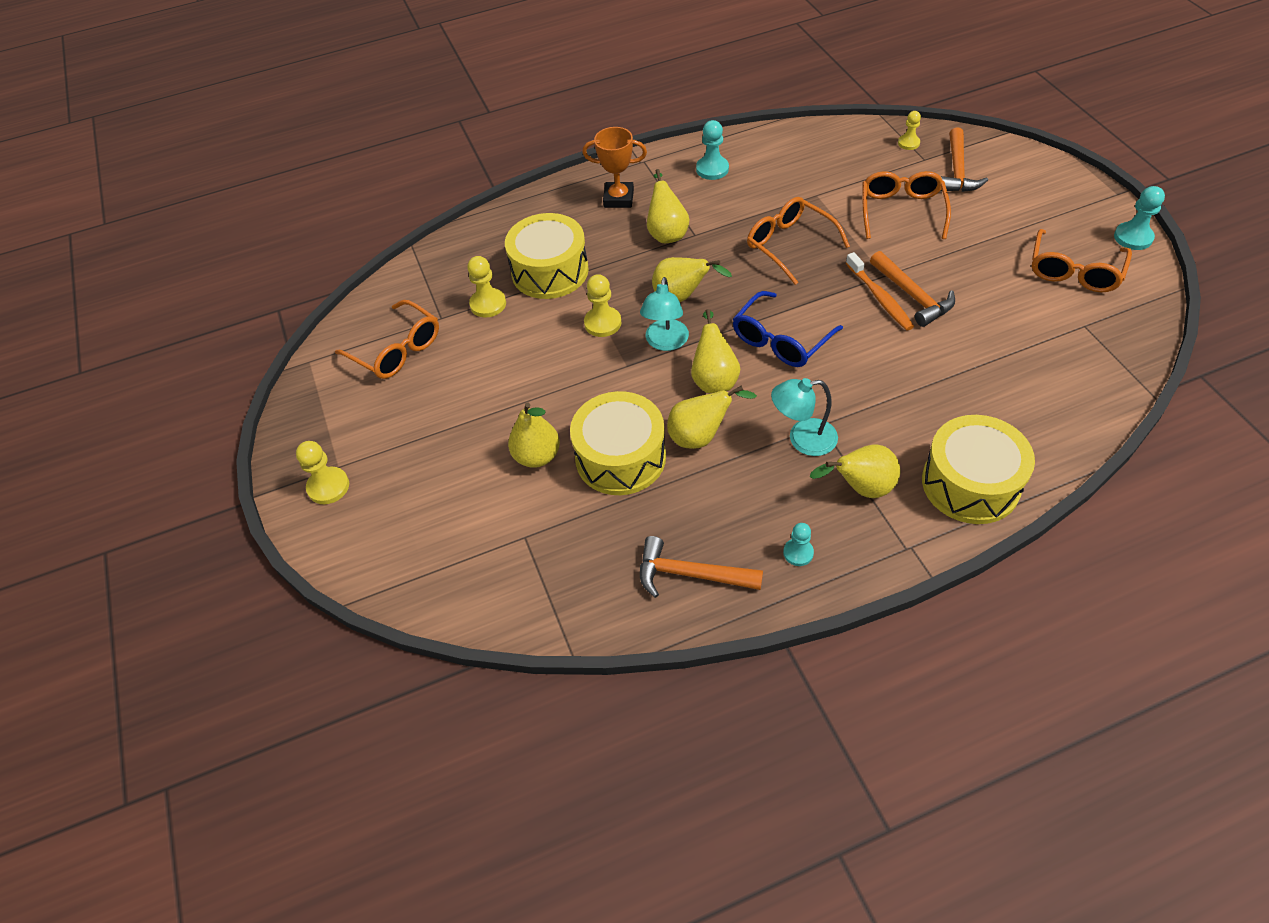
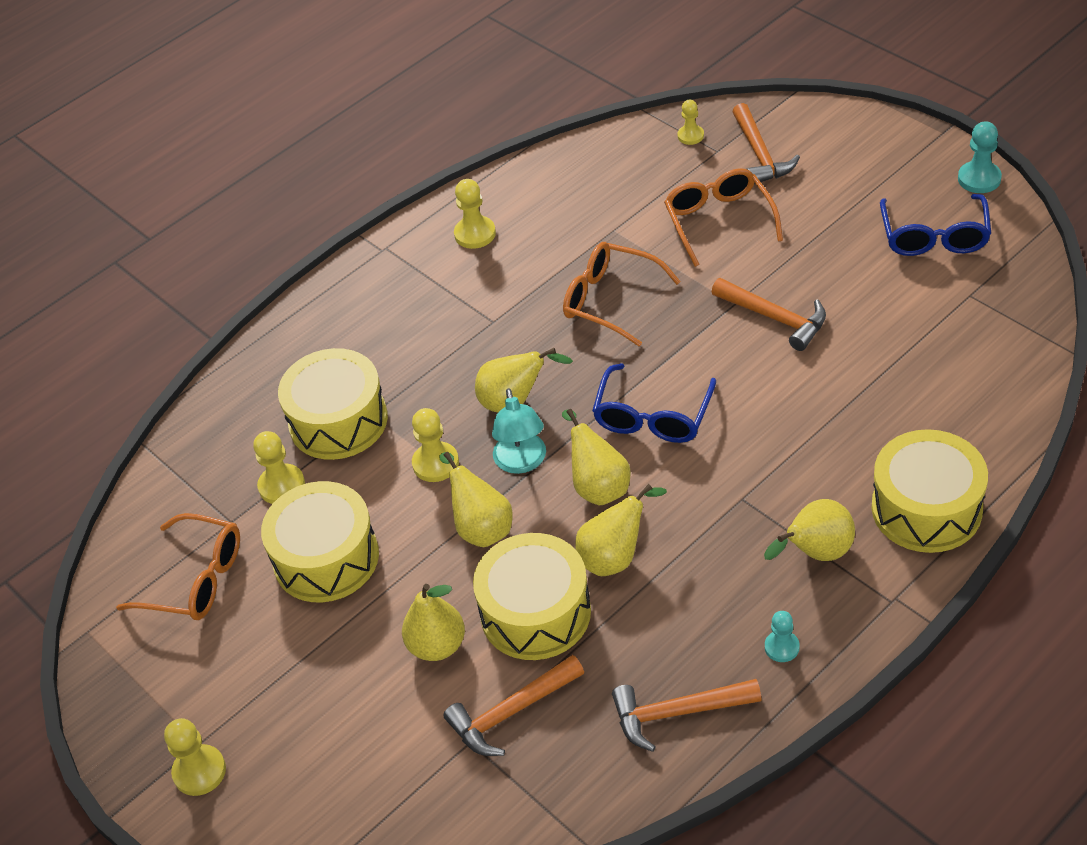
camera: 20 degrees left, 5 degrees down
(492, 365) = (326, 558): none -> yellow drum
(565, 526) = (511, 713): none -> orange hammer
(618, 198) = (378, 304): orange trophy -> none
(667, 233) = (458, 329): yellow pear -> yellow pear (481, 527)
(712, 169) = (475, 234): turquoise pawn -> yellow pawn
(802, 439) = (729, 521): turquoise lamp -> none
(879, 298) = (740, 332): orange toothbrush -> none
(1074, 271) = (934, 237): orange glasses -> blue glasses

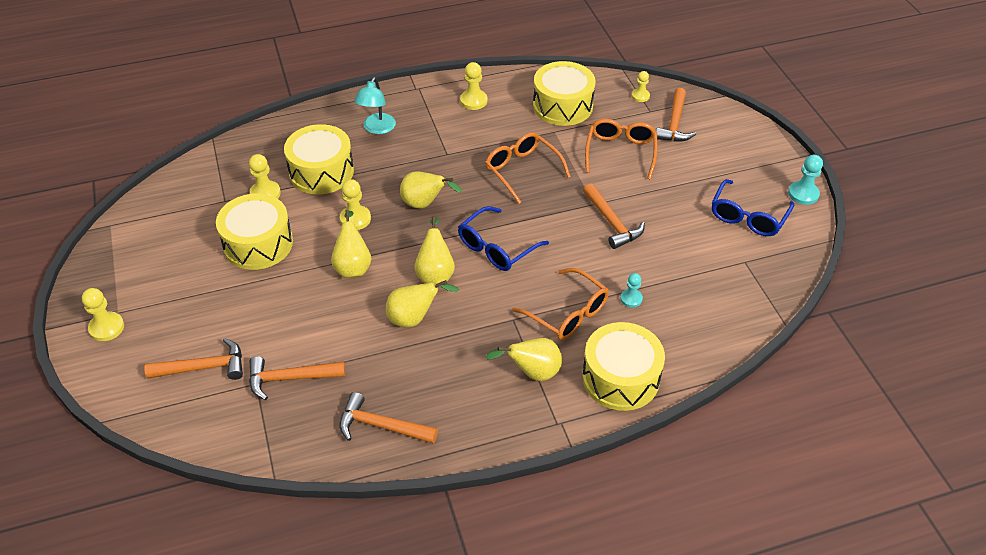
camera: 20 degrees right, 0 degrees up
(196, 579) = (183, 223): orange glasses -> orange glasses (568, 313)
(382, 756) = (204, 367): none -> orange hammer
(437, 645) = (279, 320): yellow pear -> none
(522, 462) = (403, 240): turquoise lamp -> turquoise lamp (377, 128)
(535, 613) = (346, 328): yellow drum -> yellow drum (562, 106)
(782, 647) = (470, 418): turquoise pawn -> turquoise pawn (631, 299)

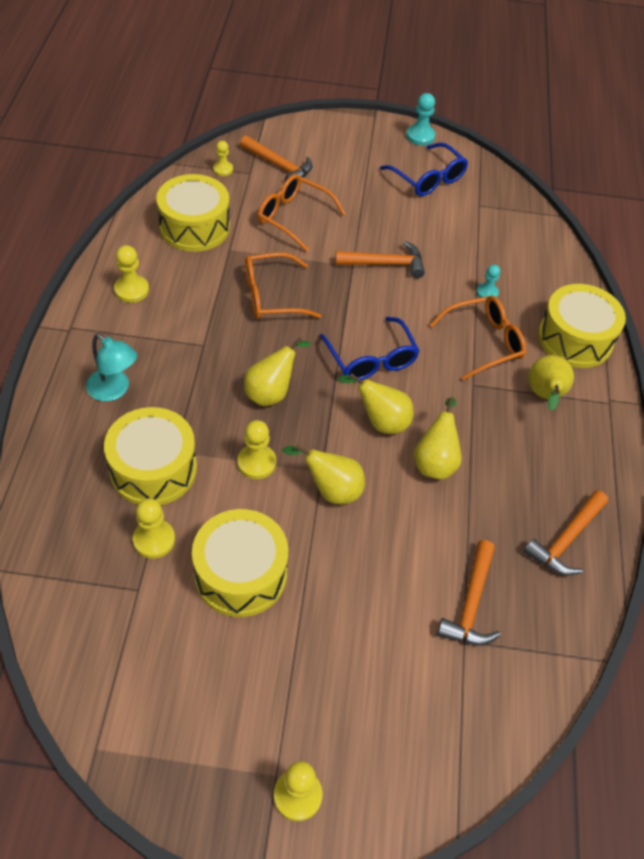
camera: 70 degrees left, 5 degrees up
(204, 367) = (417, 690): orange hammer -> none

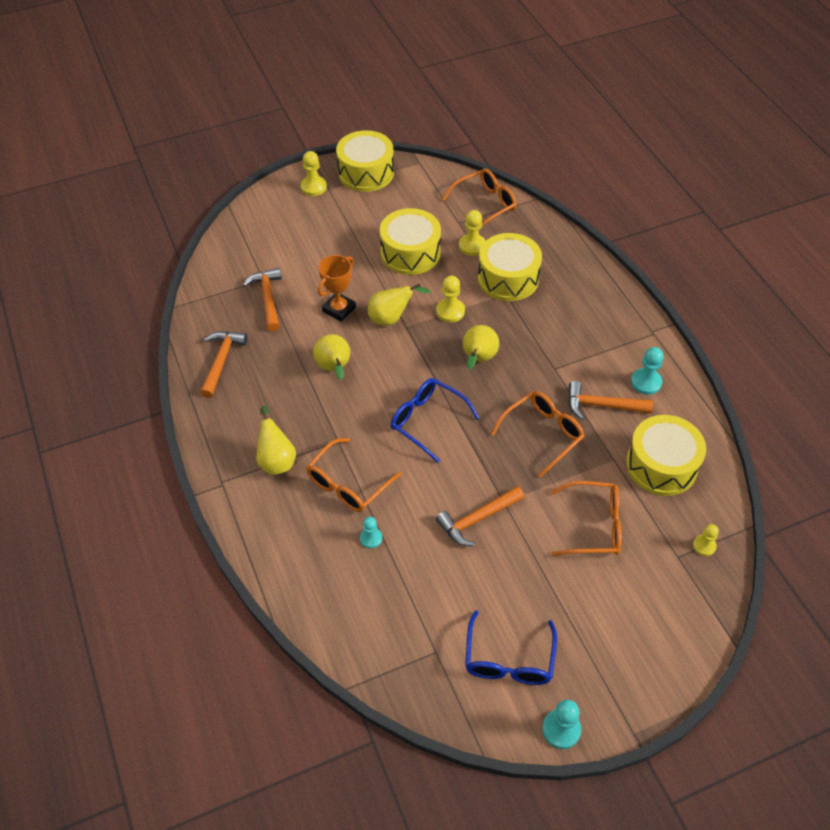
camera: 155 degrees right, 0 degrees up
(76, 600) = (485, 204): none -> orange glasses
(114, 390) = (579, 309): turquoise lamp -> none
(131, 290) = (646, 382): yellow pawn -> turquoise pawn
(279, 166) = (661, 584): orange hammer -> orange hammer (602, 405)
(381, 421) = (389, 377): yellow pear -> none
(387, 536) = (339, 309): none -> orange trophy
(428, 179) = (509, 660): blue glasses -> blue glasses turned 105 degrees counterclockwise
(575, 339) = (271, 530): yellow drum -> yellow drum (366, 172)

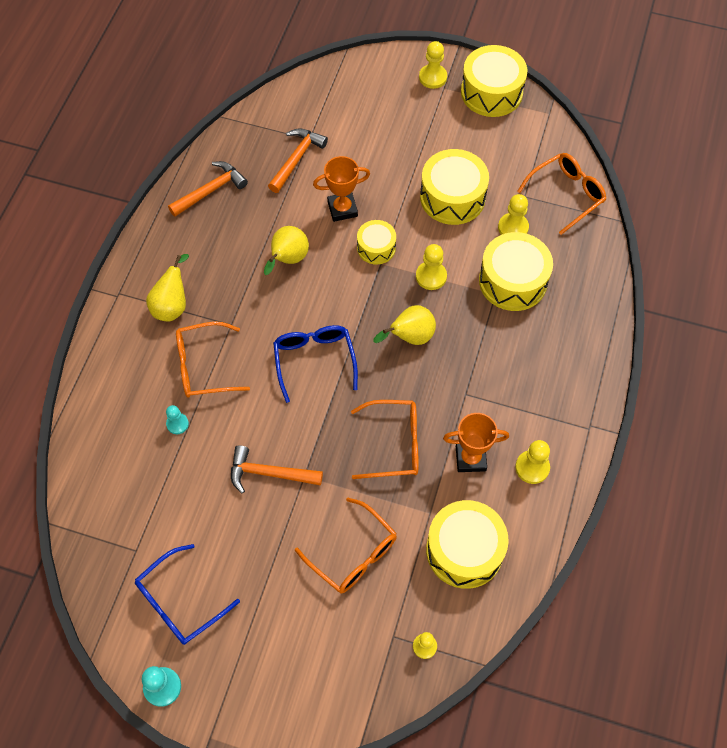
camera: 40 degrees right, 10 degrees up
(391, 318) = (376, 248): yellow pear -> yellow drum
(485, 204) = (566, 194): orange glasses -> orange glasses turned 45 degrees counterclockwise
(602, 405) = (470, 458): orange hammer -> orange trophy
(646, 382) = (532, 467): turquoise pawn -> yellow pawn

